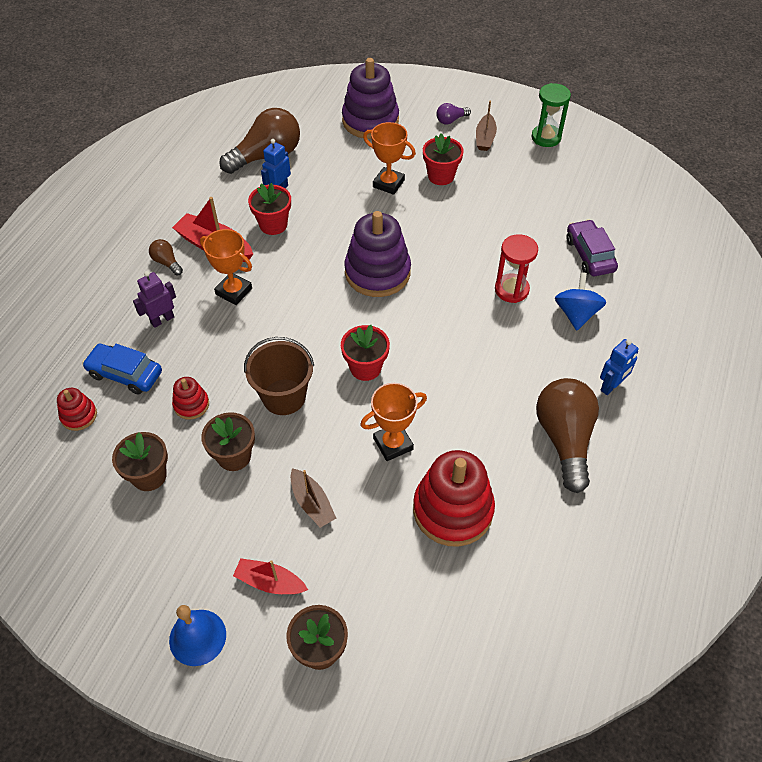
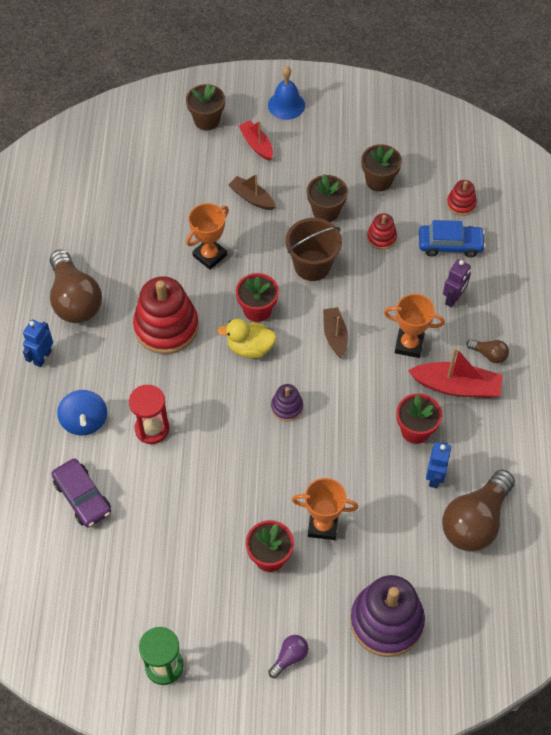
camera: 160 degrees right, 5 degrees up
(270, 582) = (256, 145): red boat -> red boat turned 120 degrees counterclockwise
(377, 272) = (287, 407): purple stacking toy -> purple stacking toy, size x0.48
(389, 333) = (250, 348): none -> yellow duck
(453, 510) = (148, 223): red stacking toy -> red stacking toy (166, 327)
(485, 138) = (238, 639): brown boat -> brown boat (335, 335)

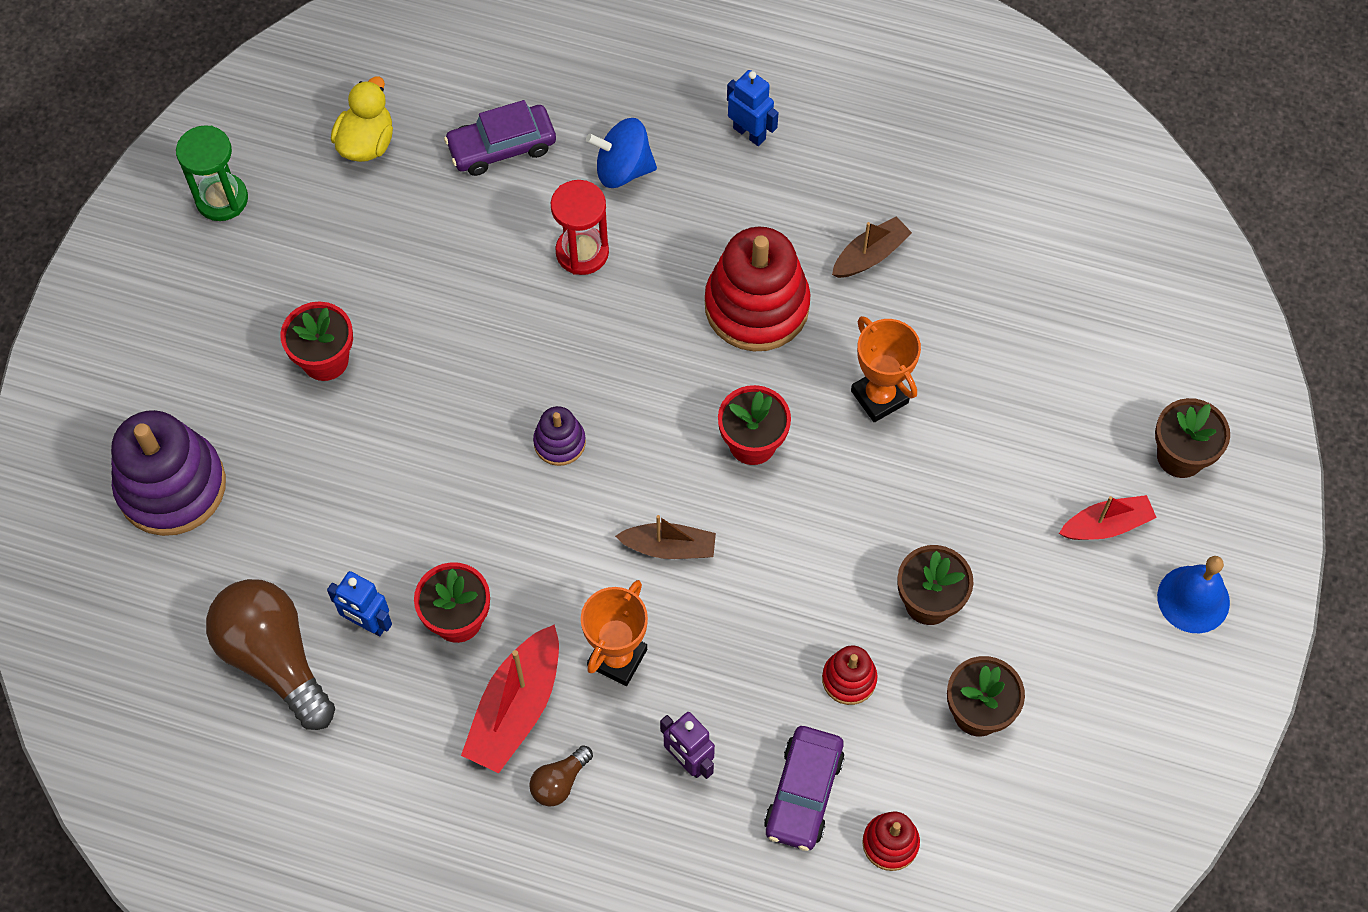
camera: 105 degrees right, 5 degrees up
(75, 300) = (843, 191): brown light bulb -> none
(250, 348) = (683, 415): yellow duck -> yellow duck (366, 143)
(252, 198) = (986, 489): brown boat -> brown boat (870, 255)
(289, 657) = (172, 350): purple light bulb -> none
(312, 265) = (818, 549): brown bucket -> none
(323, 525) = (347, 442): orange trophy -> none
(450, 245) = (803, 793): blue car -> purple car

